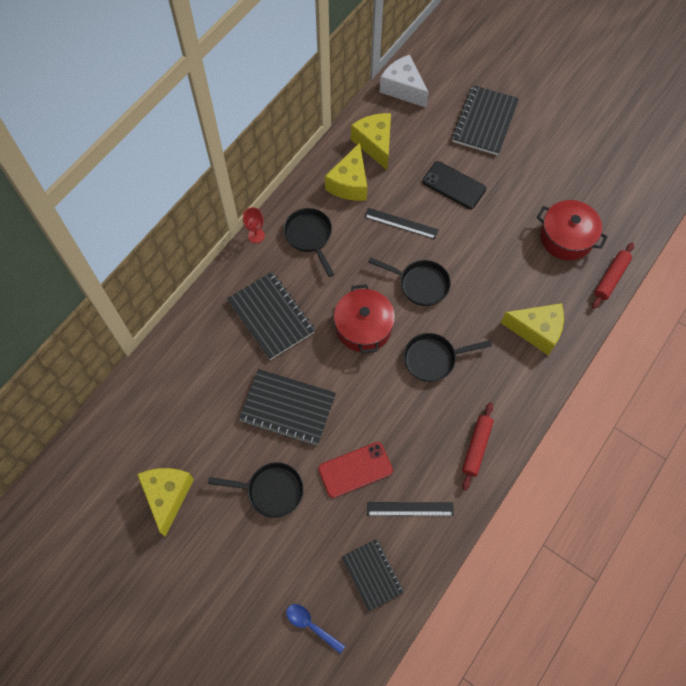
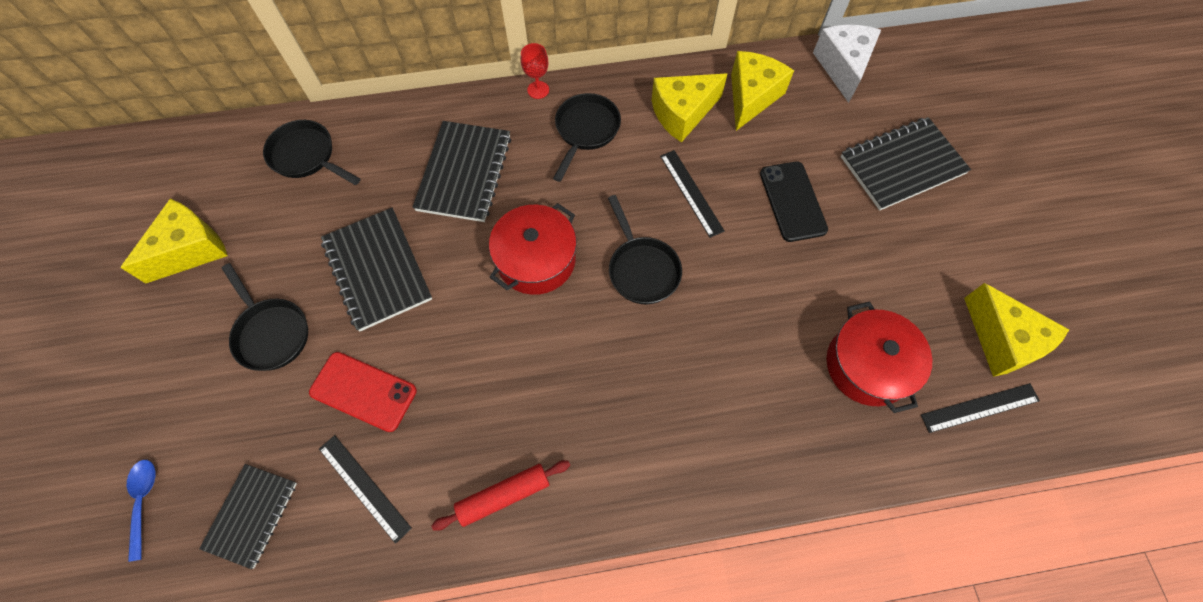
camera: 45 degrees right, 0 degrees up
(433, 359) = (567, 356): black pan -> black pan (306, 156)
(536, 331) = (715, 435): yellow cheese -> yellow cheese (1002, 340)
(611, 278) = (876, 461): red rolling pin -> none
(627, 215) = (980, 407): none -> black ruler

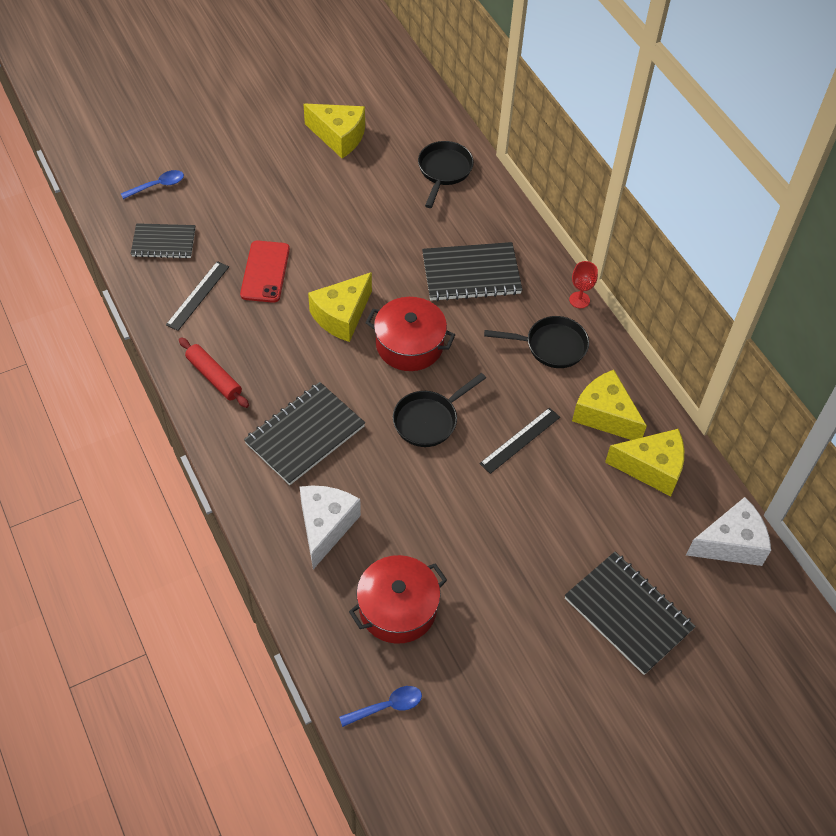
camera: 70 degrees right, 10 degrees down
(271, 333) = (291, 205): black pan -> none
(377, 270) = (362, 247): black notebook -> black notebook (305, 435)
(753, 414) = (325, 526): none -> white cheese
(792, 201) = (544, 523): black phone -> none
(980, 407) = (387, 706): black ruler -> blue spoon
(1002, 340) = (462, 722): yellow cheese -> yellow cheese (342, 316)

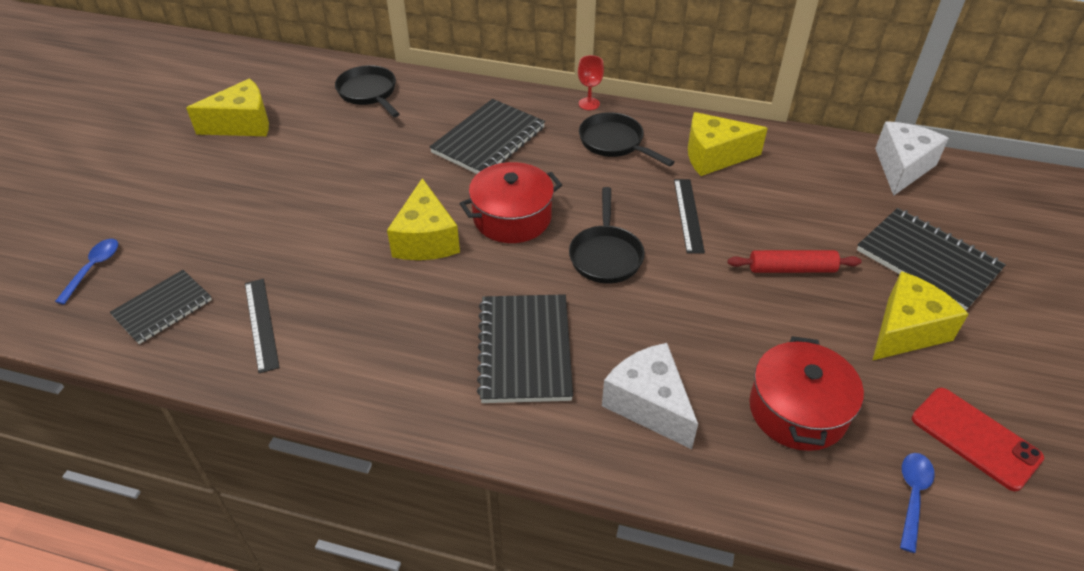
camera: 45 degrees left, 10 degrees down
(214, 377) = (372, 376): red rolling pin -> red rolling pin (792, 269)
(265, 272) = (306, 258): red phone -> red phone (975, 438)
(551, 346) = (614, 142): black pan -> black pan turned 90 degrees counterclockwise
(628, 614) = (927, 261): black notebook -> black notebook turned 45 degrees clockwise
(651, 468) = (791, 163): yellow cheese -> yellow cheese (906, 330)

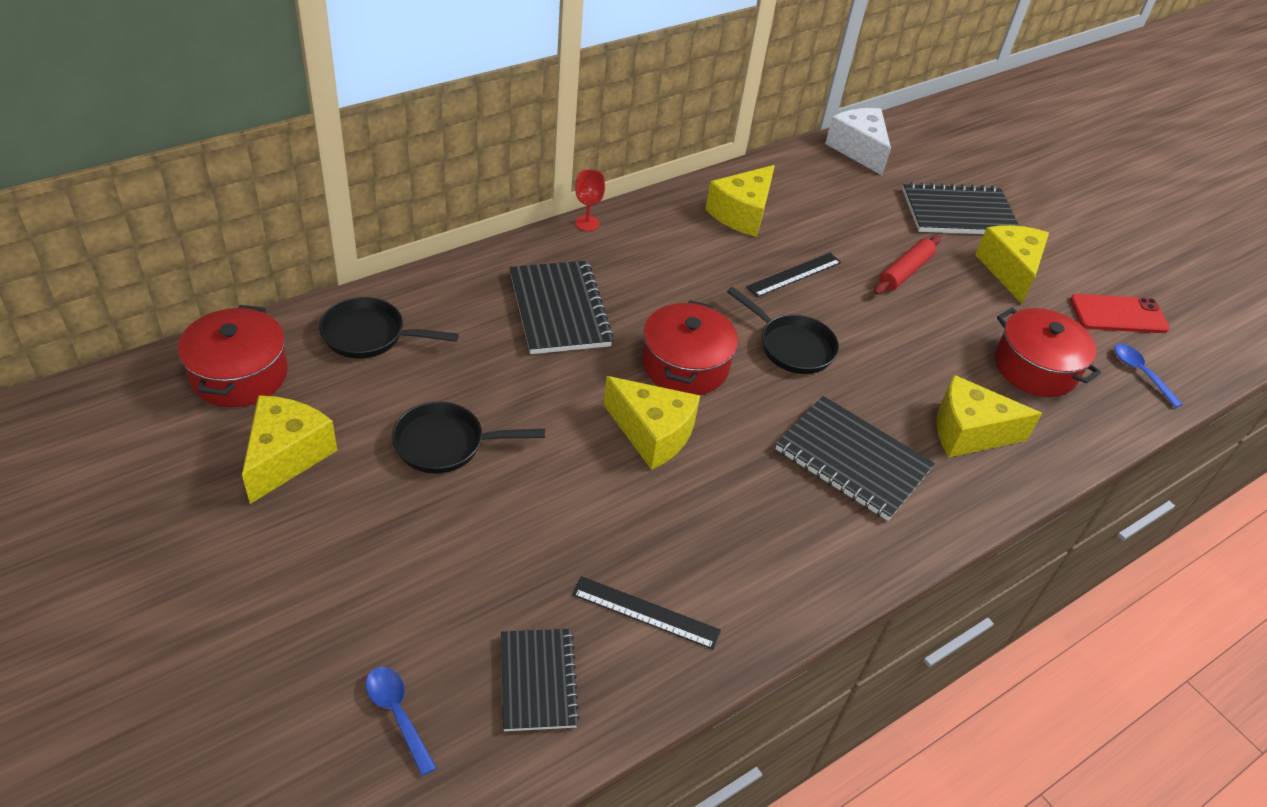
camera: 55 degrees left, 0 degrees up
(285, 76) = (239, 374): none -> red pot
(614, 142) = (659, 247): black pan -> black pan (446, 444)
(649, 404) = (968, 432): white cheese -> yellow cheese
(688, 215) = (794, 274): black ruler -> black ruler turned 75 degrees counterclockwise

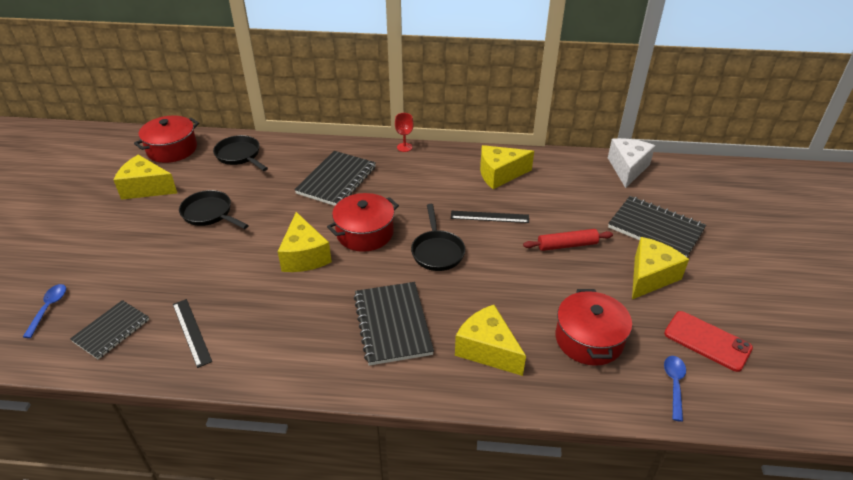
camera: 45 degrees right, 5 degrees down
(286, 456) = (146, 188): yellow cheese -> yellow cheese turned 135 degrees counterclockwise

